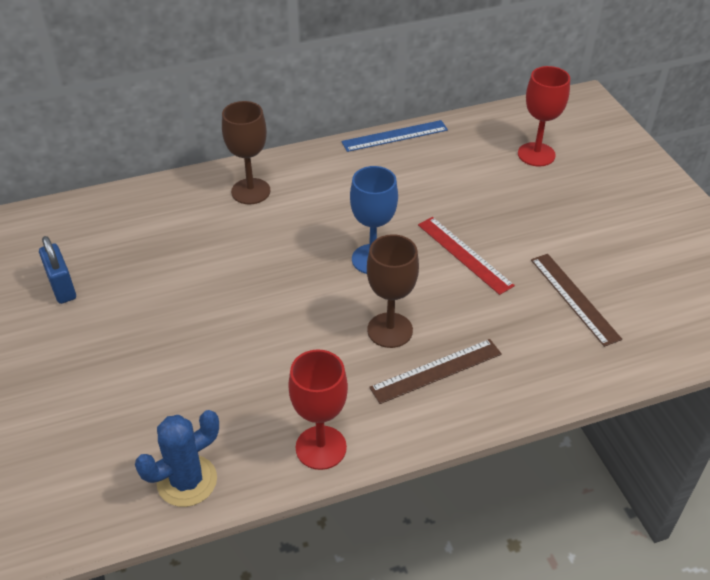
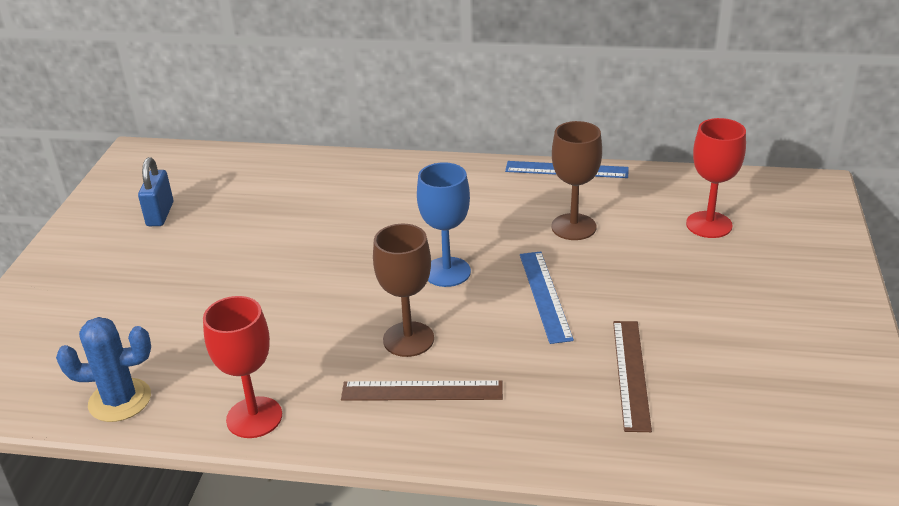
camera: 30 degrees right, 10 degrees down
(251, 191) = (384, 182): brown goblet -> brown goblet (573, 227)
(464, 254) = (544, 295): red ruler -> blue ruler

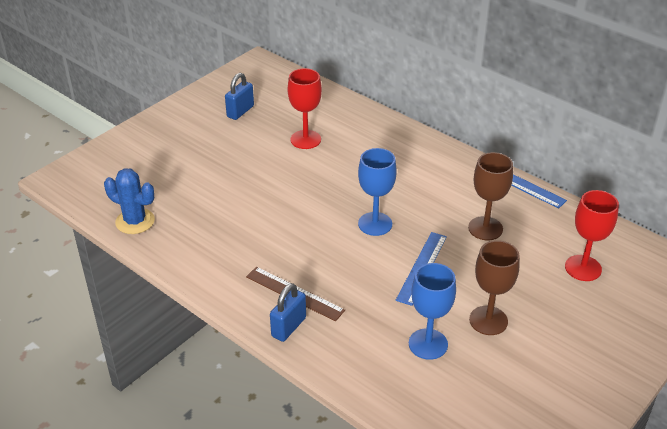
camera: 30 degrees right, 5 degrees up
(254, 417) = (193, 265): red goblet -> red goblet (305, 139)
(408, 339) = (314, 257): brown goblet -> brown goblet (488, 320)
(451, 433) = (288, 327): none -> blue padlock
(631, 374) = (428, 344): brown ruler -> blue goblet

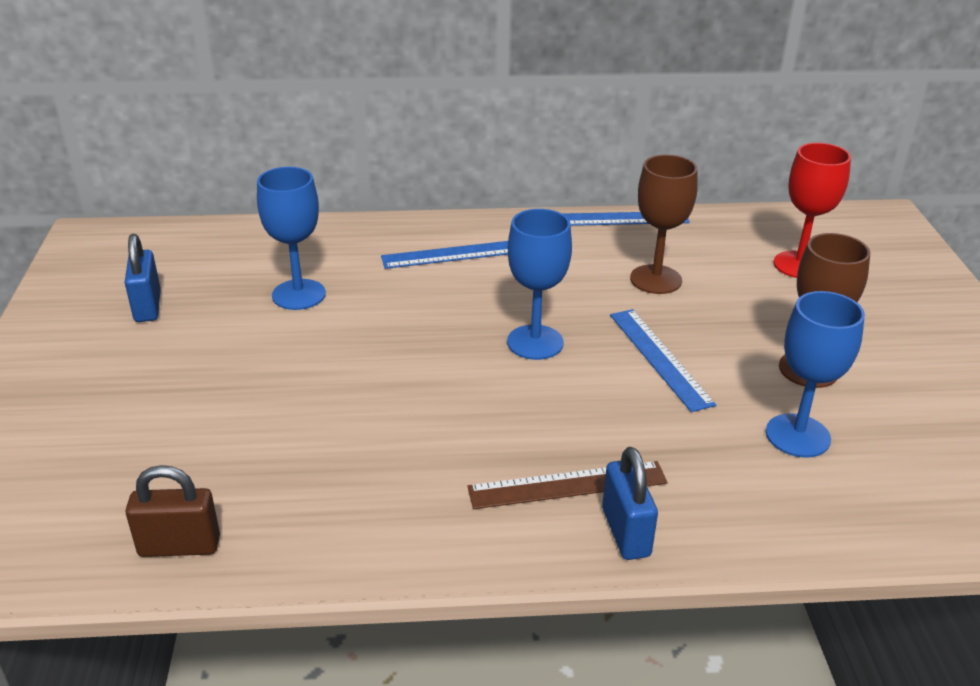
camera: 45 degrees left, 5 degrees down
(135, 221) = (179, 546): blue cactus -> brown padlock
(305, 139) = (299, 295): red goblet -> blue goblet
(404, 157) = (455, 254): none -> blue ruler

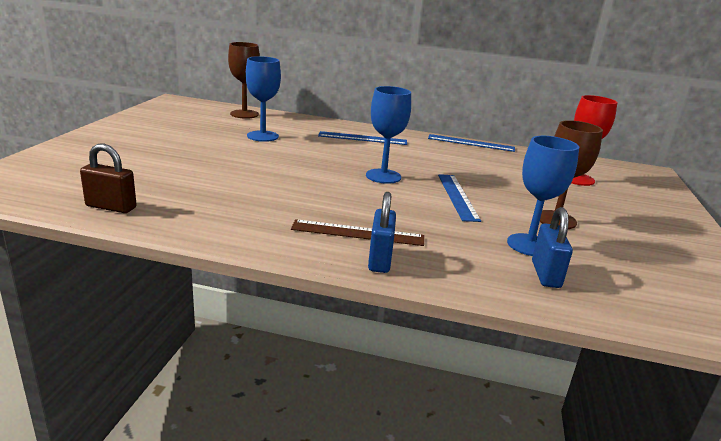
camera: 15 degrees right, 10 degrees down
(147, 306) = (180, 126): blue padlock -> blue padlock (545, 274)
(655, 279) = (477, 168): brown goblet -> brown goblet (244, 114)

